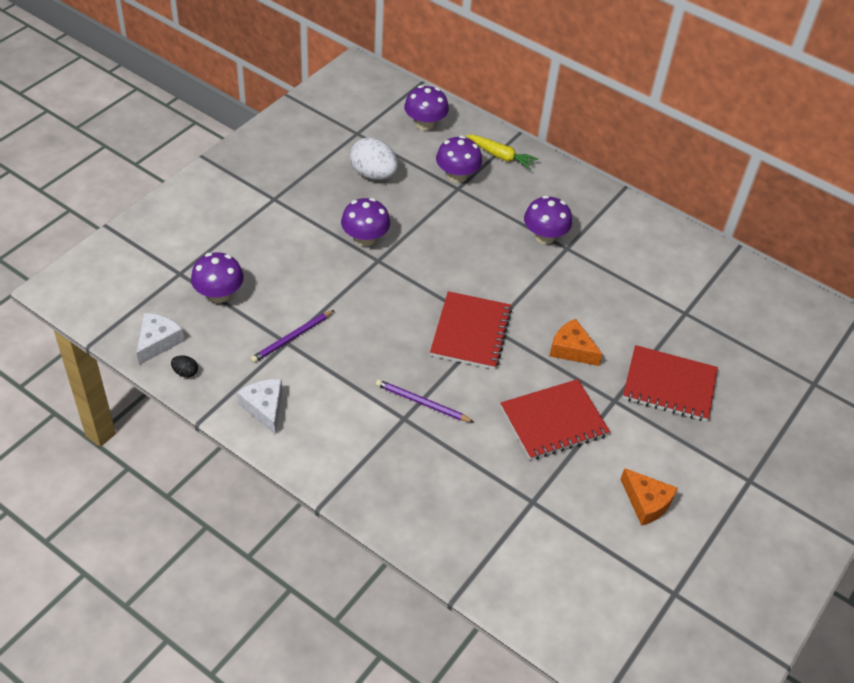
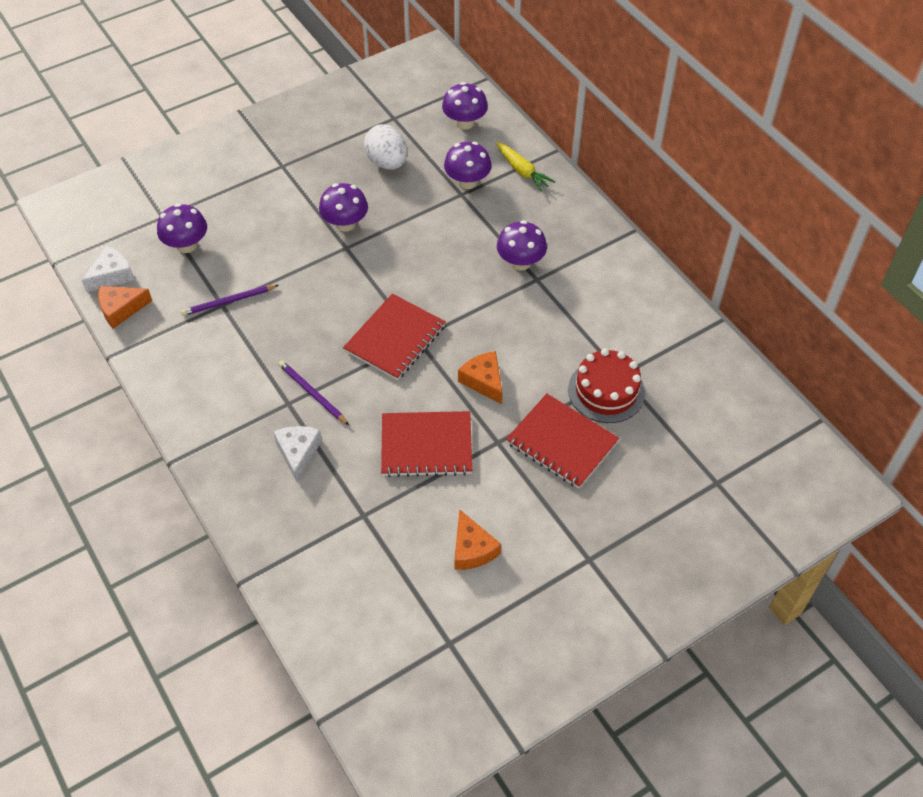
camera: 25 degrees right, 5 degrees up
(185, 372) = (121, 309): black egg -> orange cheese
(264, 408) = (171, 359): white cheese -> white cheese (298, 453)
(681, 330) = (606, 391): none -> red cake

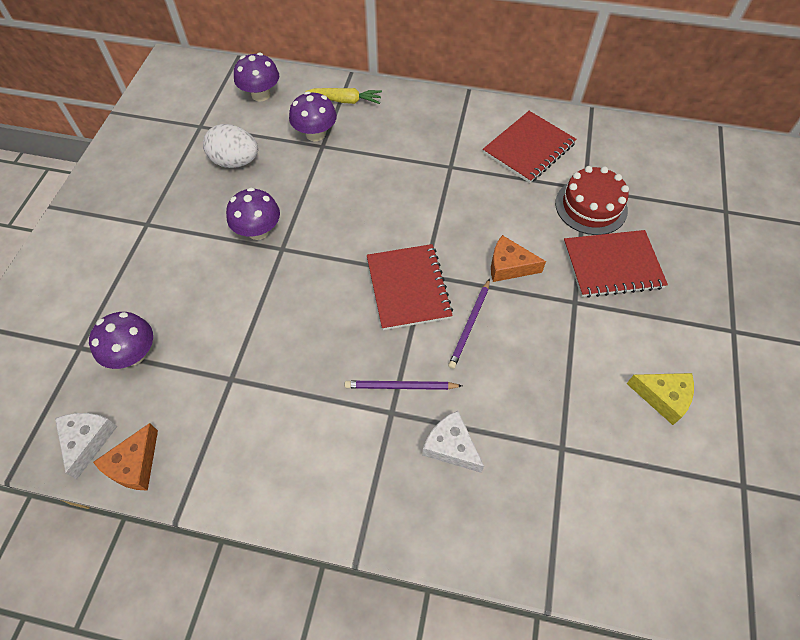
camera: 45 degrees left, 5 degrees up
(228, 302) = (234, 371): purple pencil -> purple pencil (470, 325)
(426, 445) = (534, 349): red notebook -> red notebook (528, 148)
(472, 549) = (663, 397): orange cheese -> yellow cheese
(520, 262) = (425, 163): purple mushroom -> none

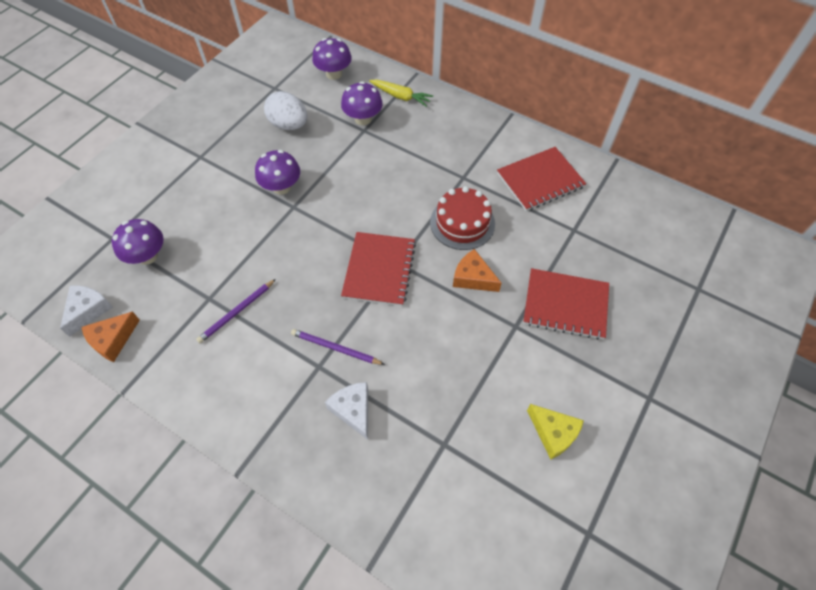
camera: 20 degrees right, 0 degrees up
(470, 325) = (415, 317): purple pencil -> purple pencil (236, 312)
(591, 206) = (571, 247): red cake -> red cake (462, 223)

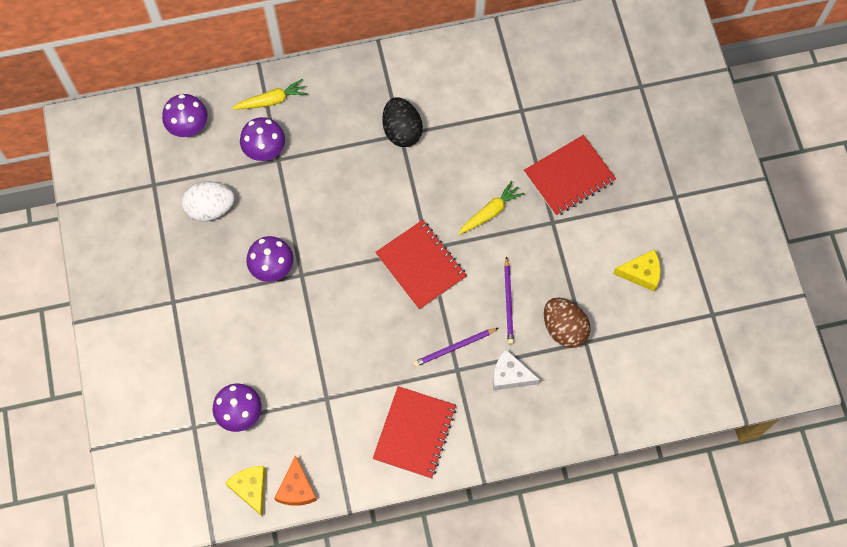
camera: 45 degrees left, 10 degrees up
(88, 310) = (251, 488): white cheese -> yellow cheese
(236, 312) = (358, 388): purple pencil -> purple pencil (508, 302)
(437, 415) = (564, 328): none -> brown egg
(462, 223) = (439, 175): red cake -> none
(466, 176) = (402, 131): none -> black egg
(473, 277) = (490, 212): orange cheese -> yellow carrot
(540, 180) = (459, 87): red notebook -> red notebook (414, 433)

